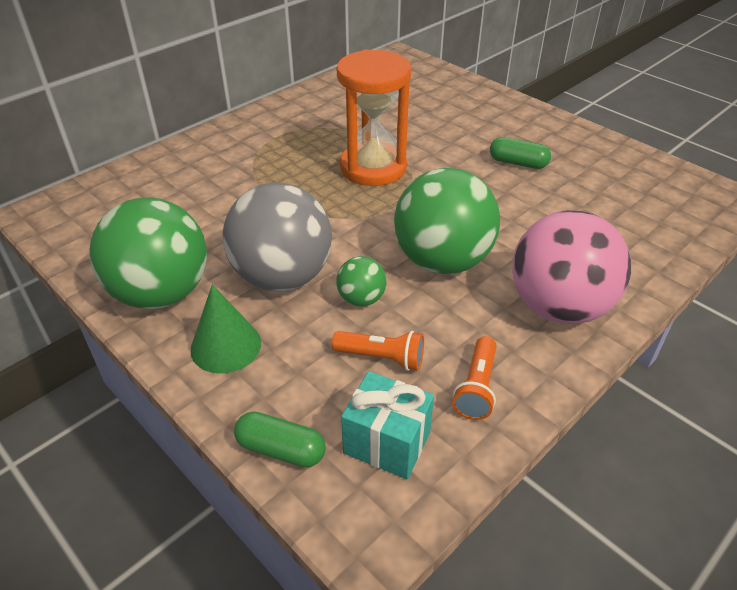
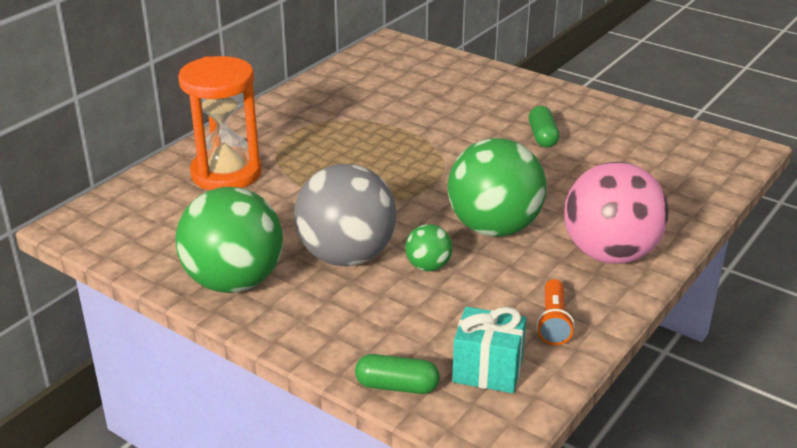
camera: 10 degrees left, 10 degrees down
(226, 346) = (315, 316): green cone -> none
(373, 168) = (401, 153): orange hourglass -> orange hourglass (226, 173)
(382, 358) = (462, 310): orange flashlight -> none
(518, 163) = (542, 137): green capsule -> green capsule turned 75 degrees clockwise

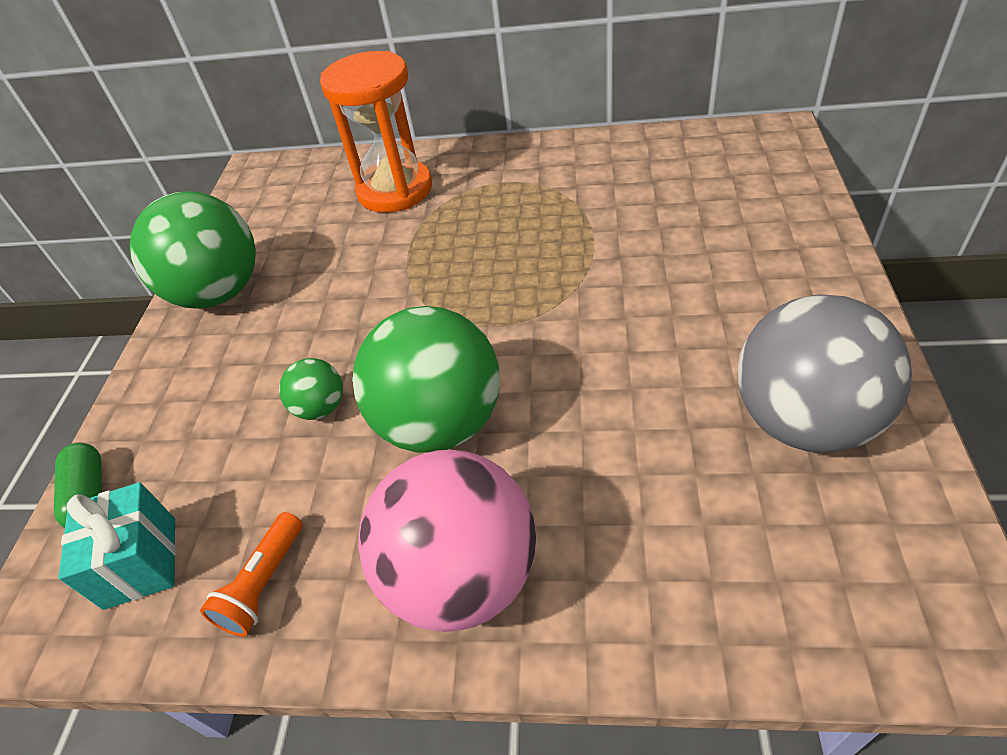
camera: 65 degrees right, 15 degrees up
(346, 256) = (303, 338): grey ball -> grey ball (803, 420)
(542, 137) = (707, 359): green capsule -> none
(553, 322) = (264, 584): orange flashlight -> orange flashlight turned 45 degrees counterclockwise

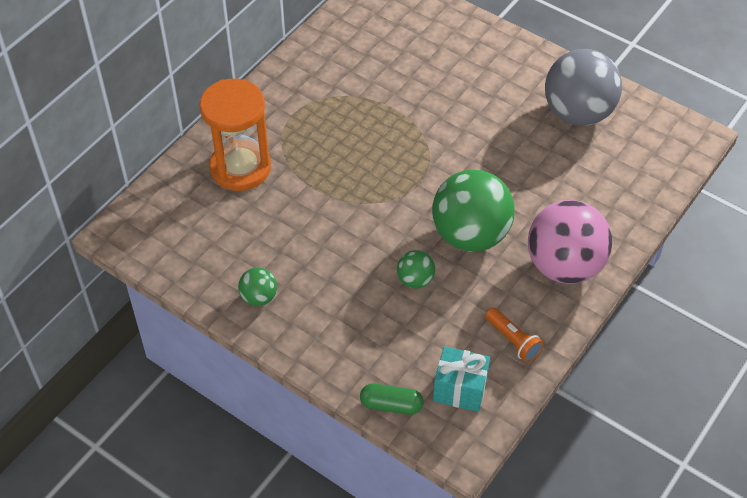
camera: 65 degrees left, 5 degrees up
(219, 293) = (259, 297): green ball -> green ball, size x0.46

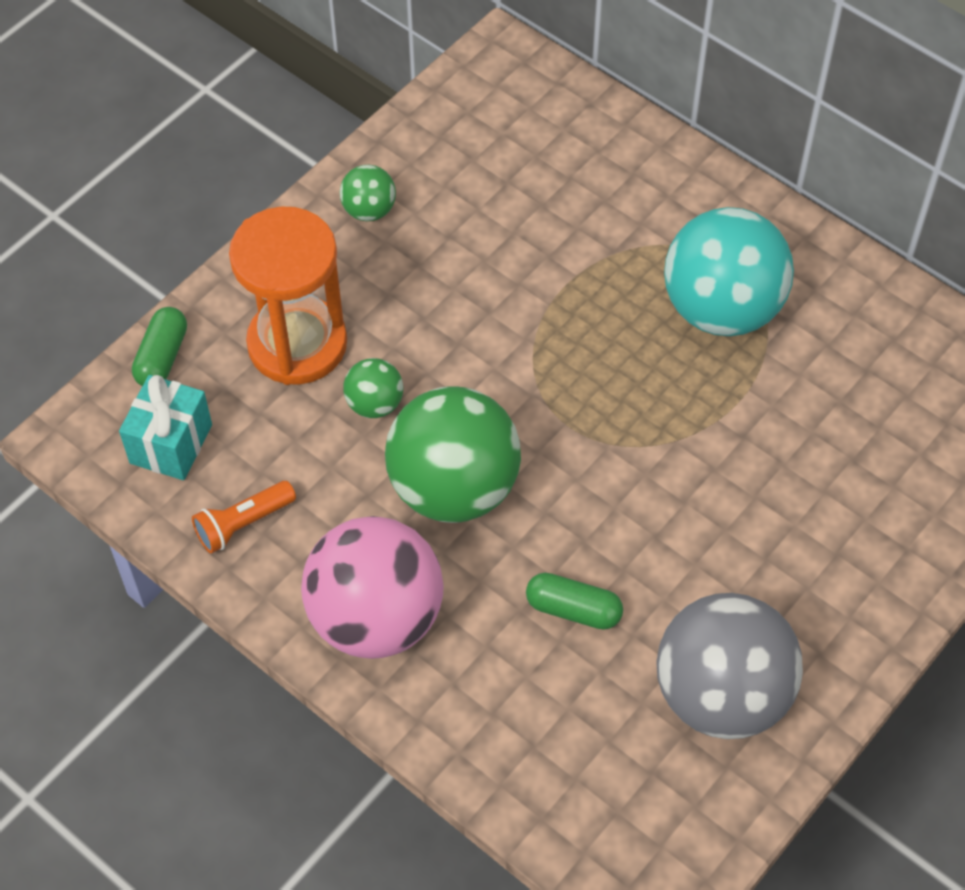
camera: 95 degrees right, 5 degrees up
(240, 168) = (614, 192): orange hourglass -> orange hourglass (297, 344)
(328, 115) = (722, 309): none -> turquoise ball
(540, 175) = (573, 609): none -> green capsule

